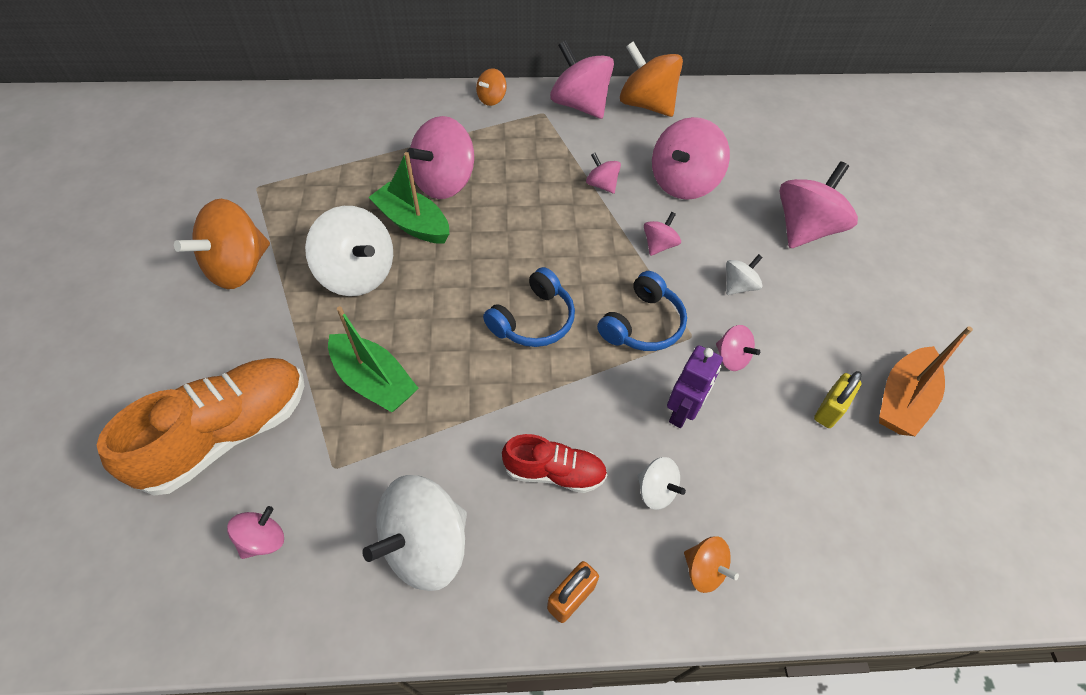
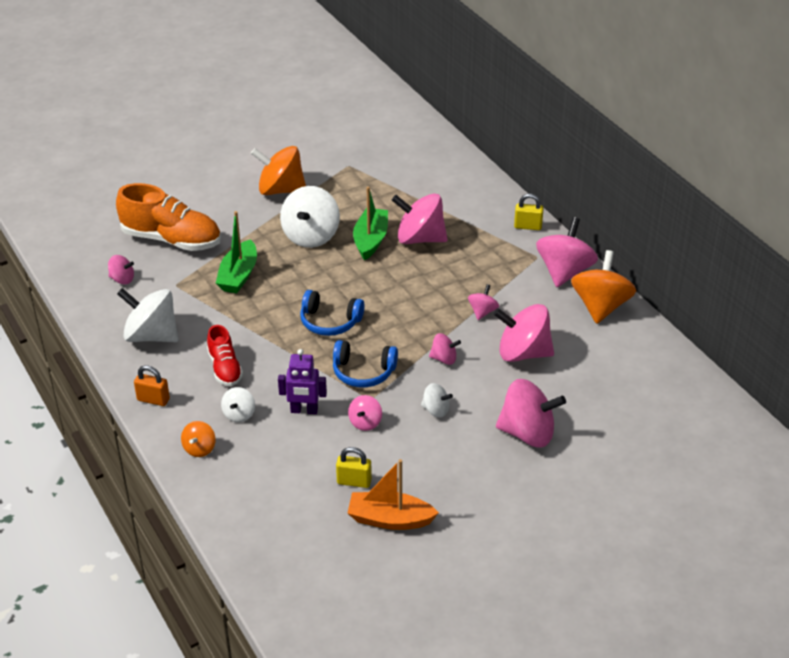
camera: 65 degrees right, 15 degrees down
(492, 99) = (528, 226): orange spinning top -> yellow padlock

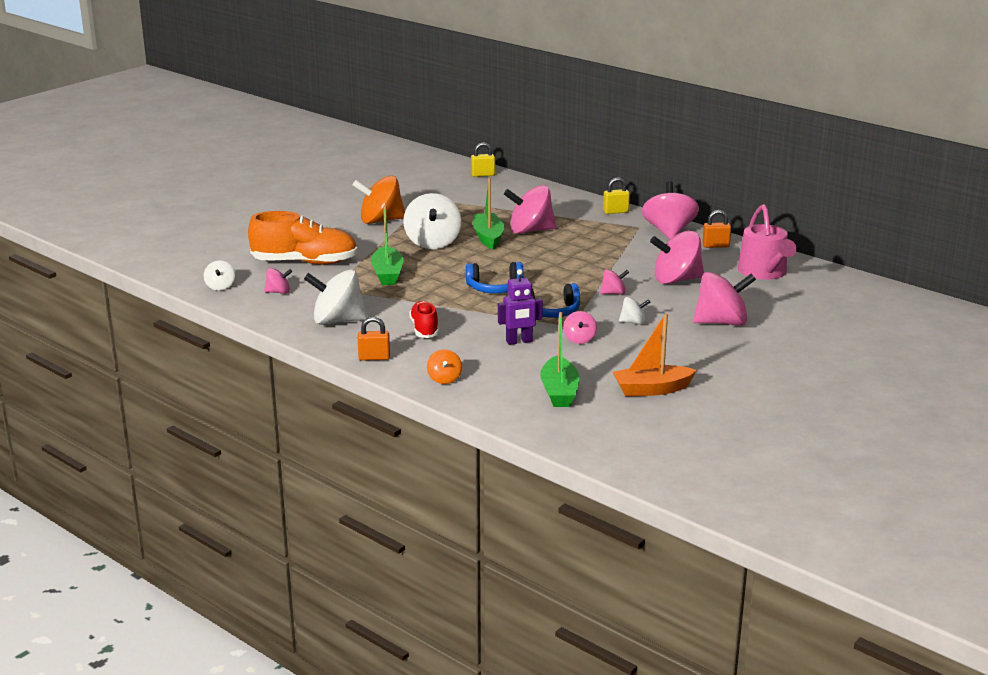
camera: 20 degrees left, 15 degrees down
(225, 368) = (424, 329): red shoe -> red shoe turned 150 degrees counterclockwise
(239, 414) = (462, 353): white spinning top -> white spinning top (220, 286)
(297, 498) = (559, 392): none -> green boat
(354, 481) = (601, 374): yellow padlock -> yellow padlock (483, 175)
(482, 312) = (621, 263): pink spinning top -> none
(600, 306) = (715, 246): orange spinning top -> orange padlock
(626, 363) = (764, 272): none -> pink watering can

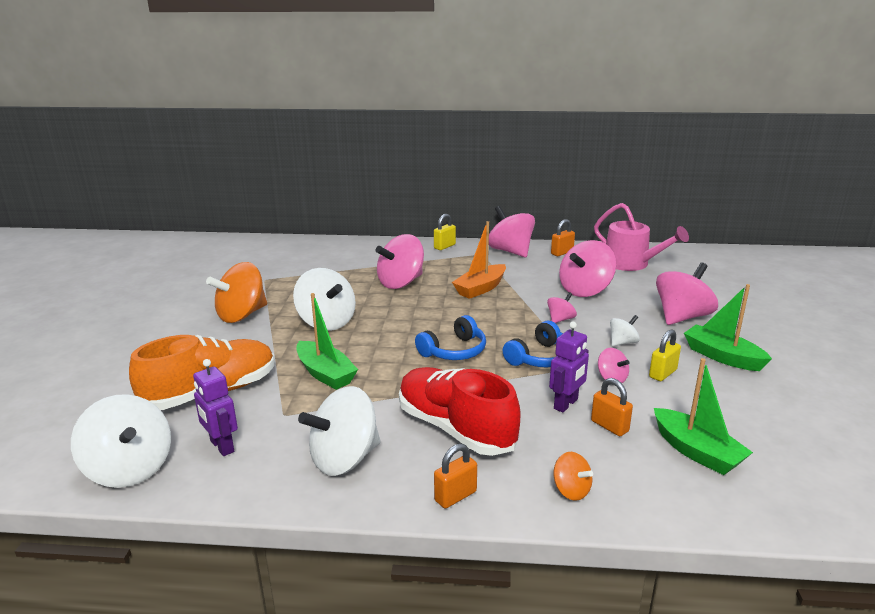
camera: 35 degrees left, 0 degrees up
(220, 286) = (130, 469): white spinning top -> white spinning top, size x2.00
(278, 292) = (221, 446): pink spinning top -> purple robot
(424, 329) = (455, 428): red shoe -> red shoe, size x1.79
(483, 175) = (286, 244): yellow padlock -> yellow padlock (662, 373)
(488, 237) = (373, 300): green boat -> green boat (722, 357)
(526, 361) = (609, 426): none -> orange padlock
(652, 389) = (757, 410): orange boat -> orange boat (480, 288)

